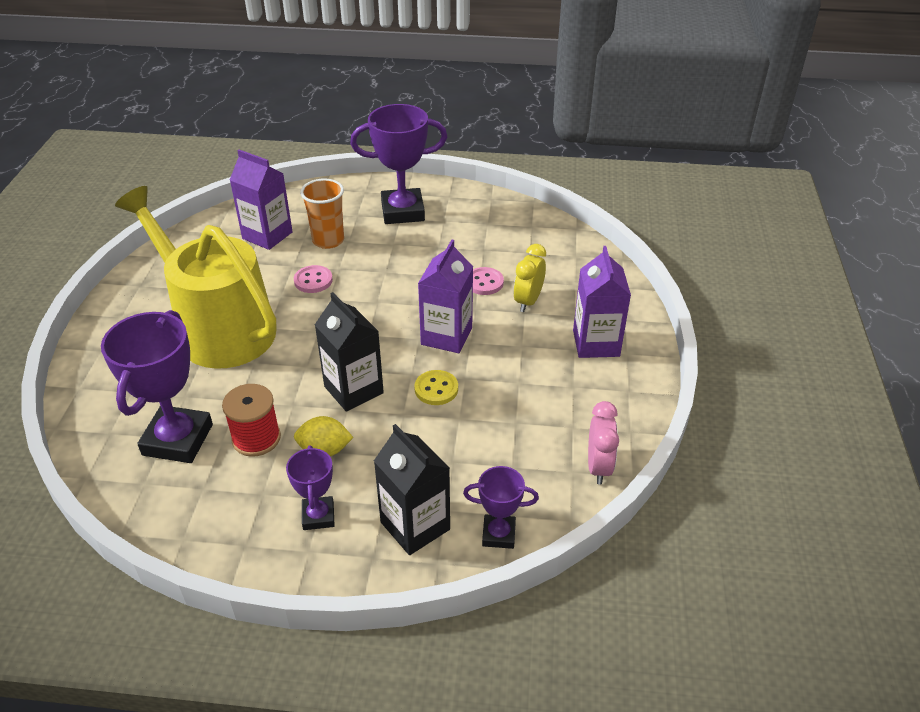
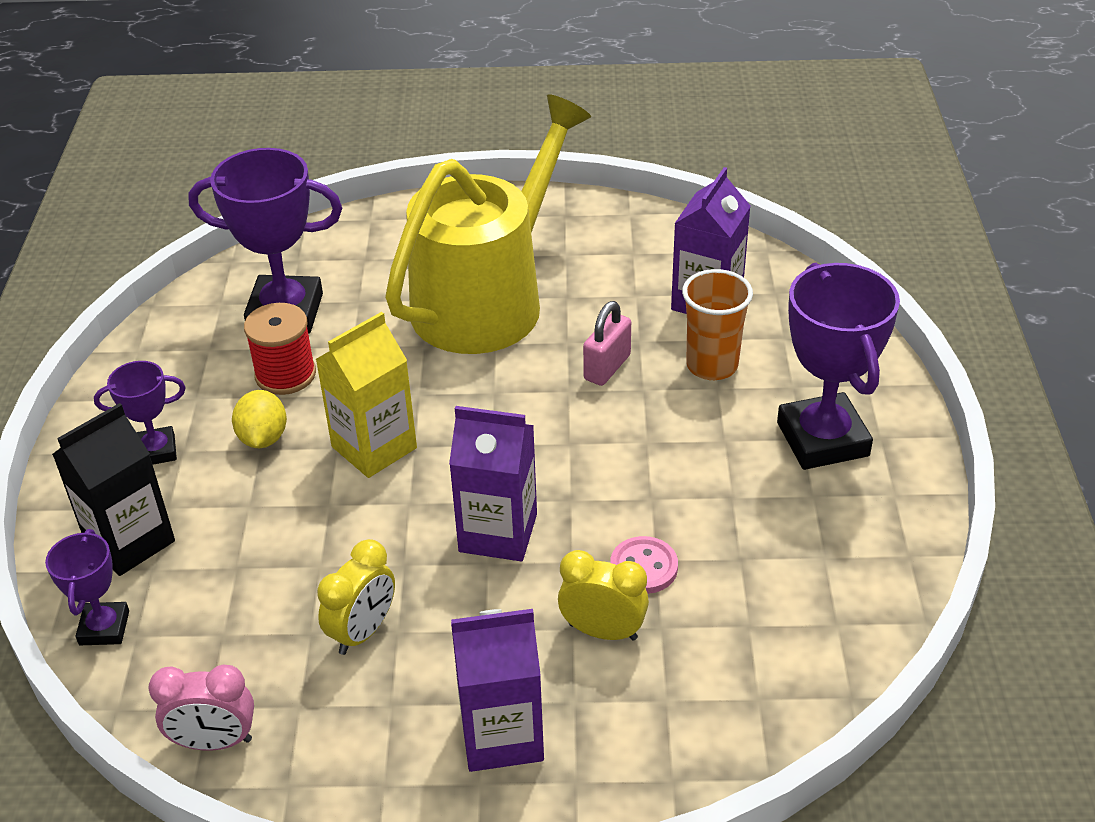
camera: 85 degrees right, 0 degrees up
(313, 280) = (607, 367): pink button -> pink padlock
(353, 390) = (374, 447): black carton -> yellow carton
(436, 389) = (378, 534): yellow button -> none
(517, 397) = (363, 632): none -> yellow clock

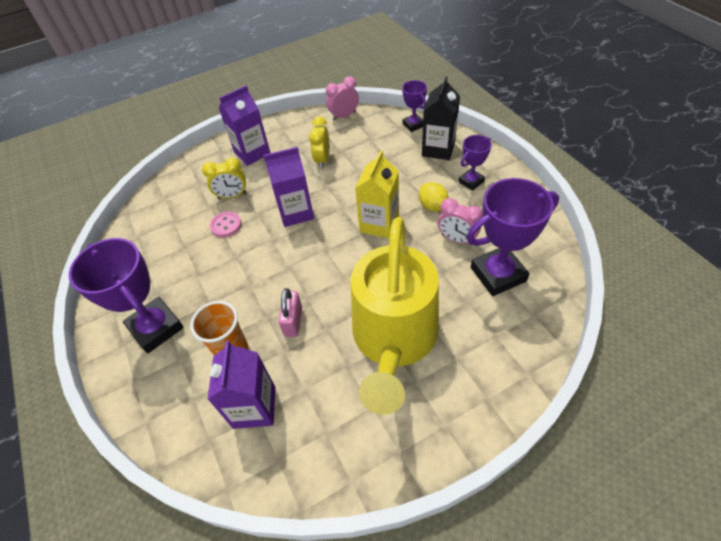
camera: 155 degrees right, 10 degrees up
(285, 375) = (457, 239): red spool -> pink clock

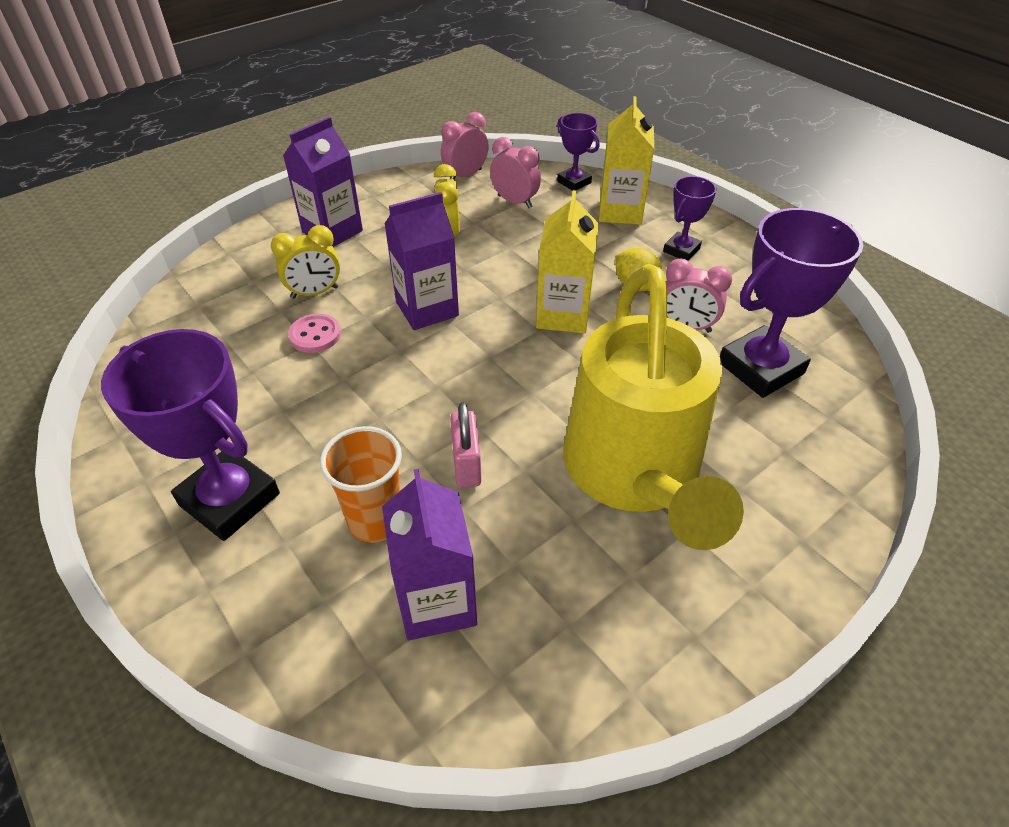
camera: 15 degrees left, 5 degrees down
(370, 137) = (515, 201): none -> pink clock
(438, 149) = (620, 211): black carton -> yellow carton

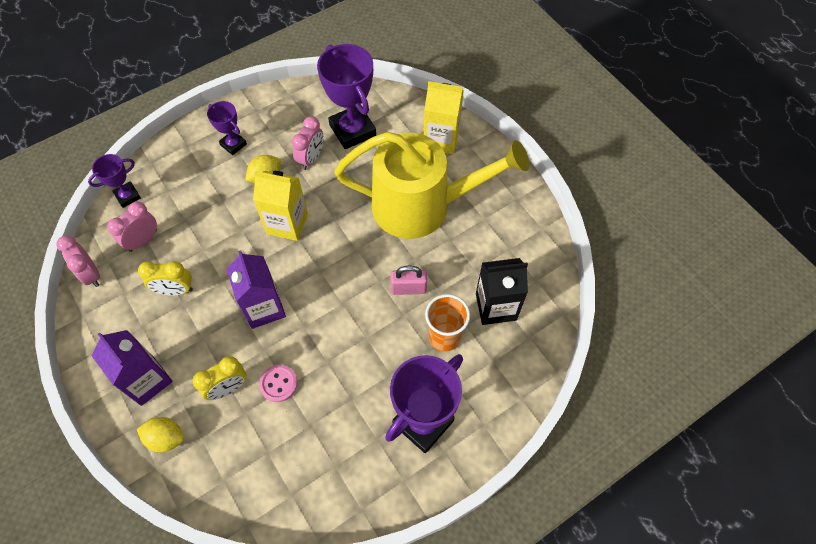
camera: 85 degrees left, 15 degrees up
(260, 255) = (166, 438): none -> yellow lemon
(315, 293) = (228, 388): yellow clock -> yellow clock turned 75 degrees clockwise
(437, 602) = (496, 306): purple carton -> black carton
(620, 211) = (177, 172): yellow carton -> yellow carton (441, 139)

